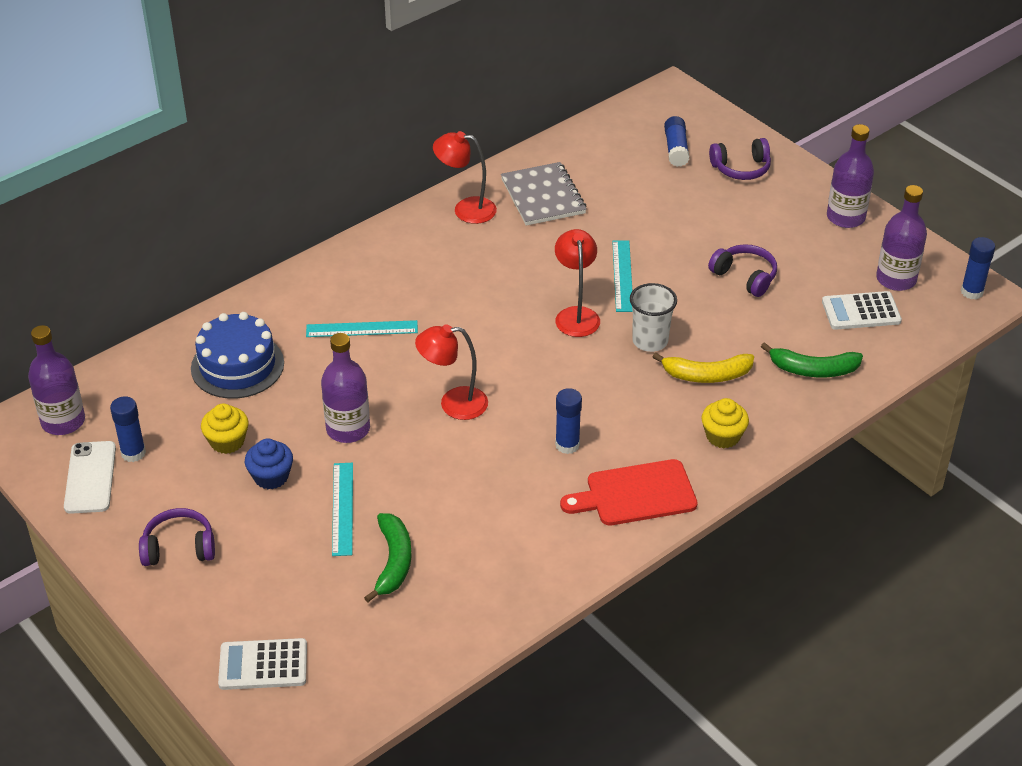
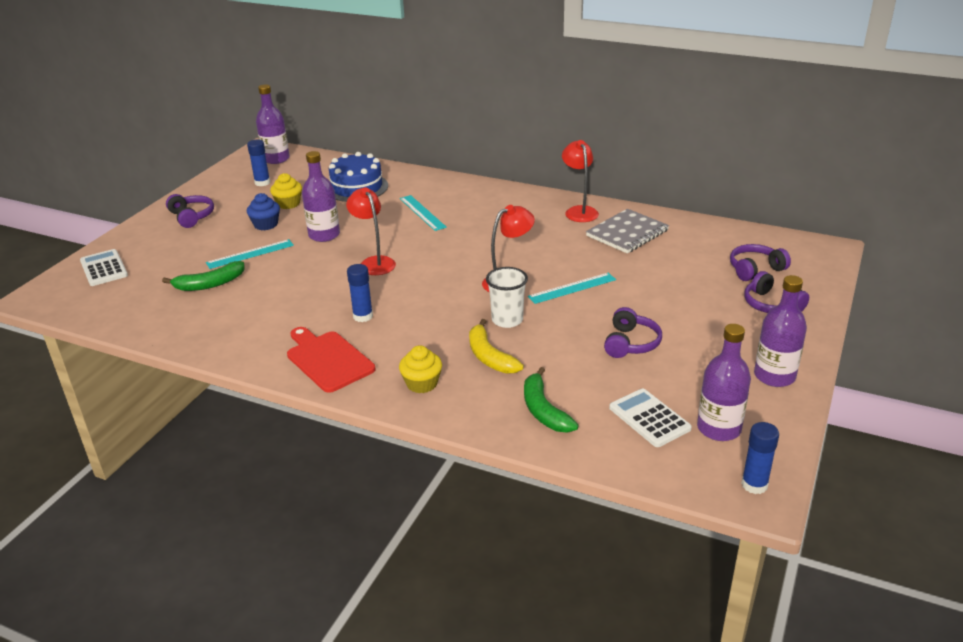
camera: 65 degrees right, 10 degrees down
(90, 477) = (236, 178): white phone -> none
(676, 149) = (755, 269): blue glue stick -> purple headphones

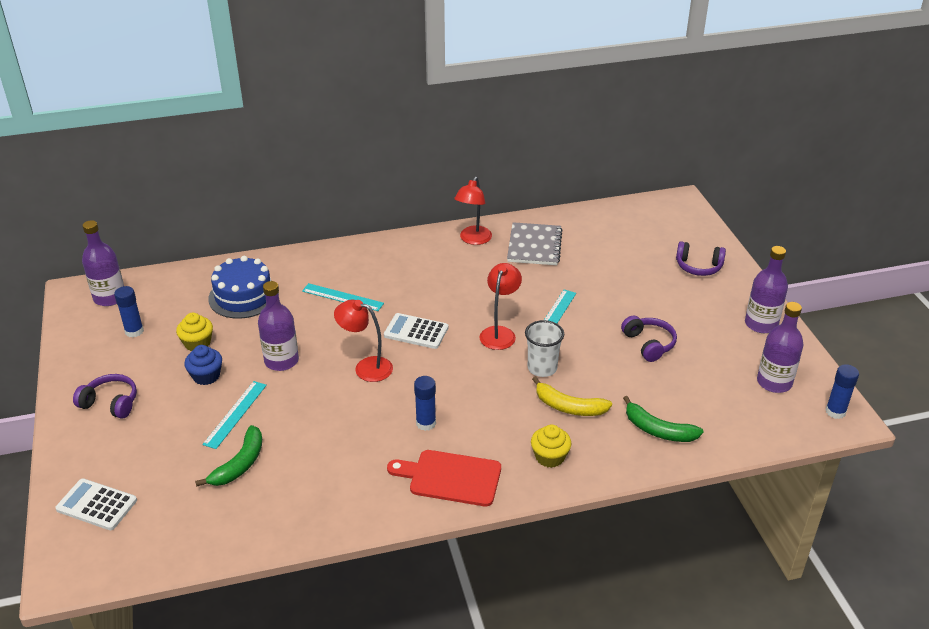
camera: 40 degrees left, 5 degrees up
(579, 211) = (473, 239): red lamp -> red lamp turned 105 degrees counterclockwise
(649, 418) = (728, 398): white calculator -> white calculator (416, 332)
(755, 269) = (656, 240): purple headphones -> none

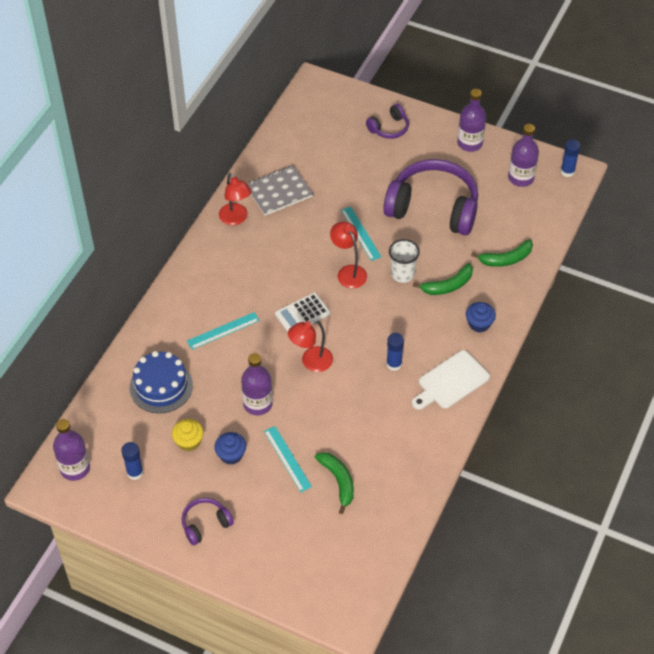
camera: 50 degrees left, 15 degrees up
(96, 505) = (303, 578): white calculator -> none
(451, 478) = (451, 381): red cutting board -> white cutting board
(534, 246) = (279, 192): grey notebook -> grey notebook turned 75 degrees counterclockwise
(549, 457) = (479, 324): yellow cupcake -> blue cupcake
(568, 407) = (448, 285): yellow banana -> green banana
(649, 344) = (433, 208): purple headphones -> purple headphones, size x2.18

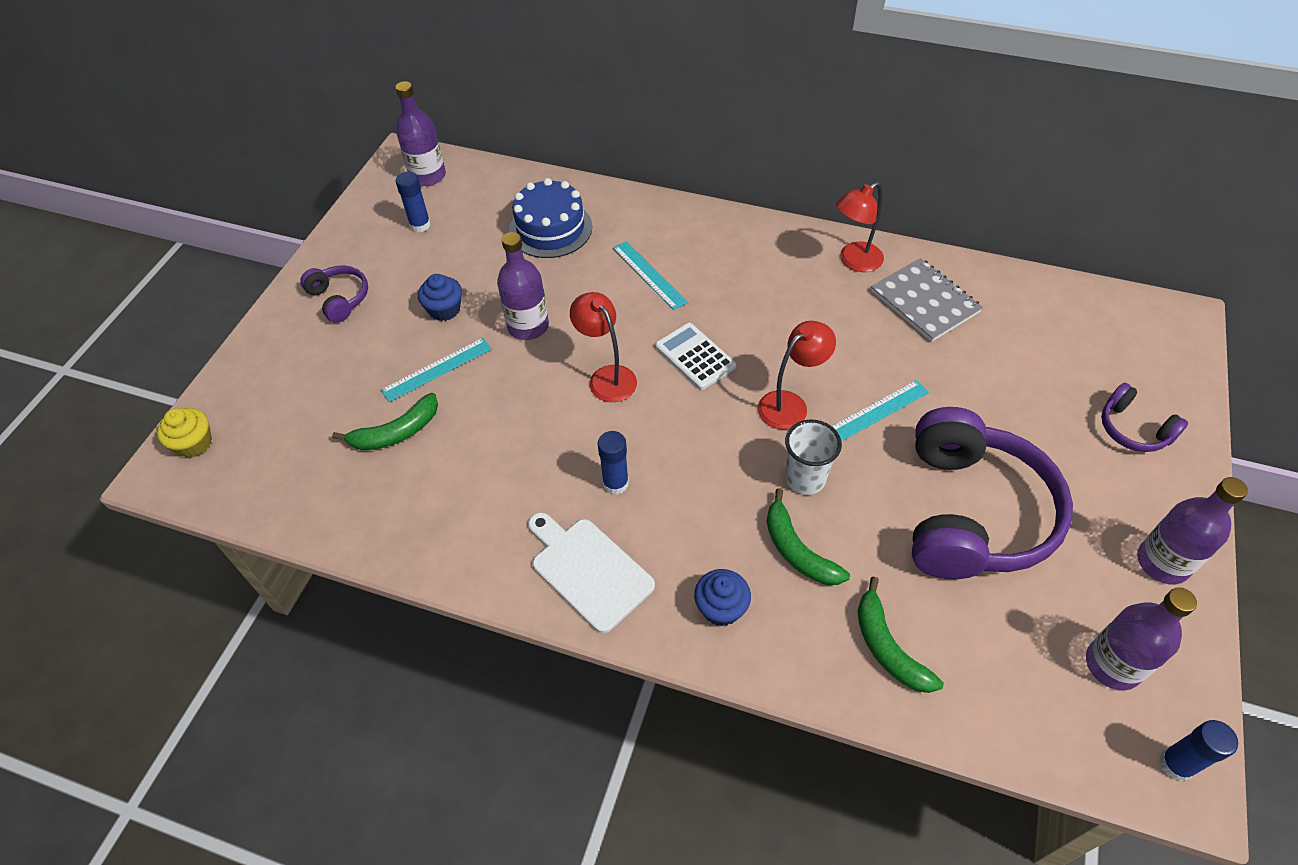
camera: 85 degrees right, 0 degrees up
(189, 441) = (465, 266): yellow cupcake -> yellow cupcake (194, 443)

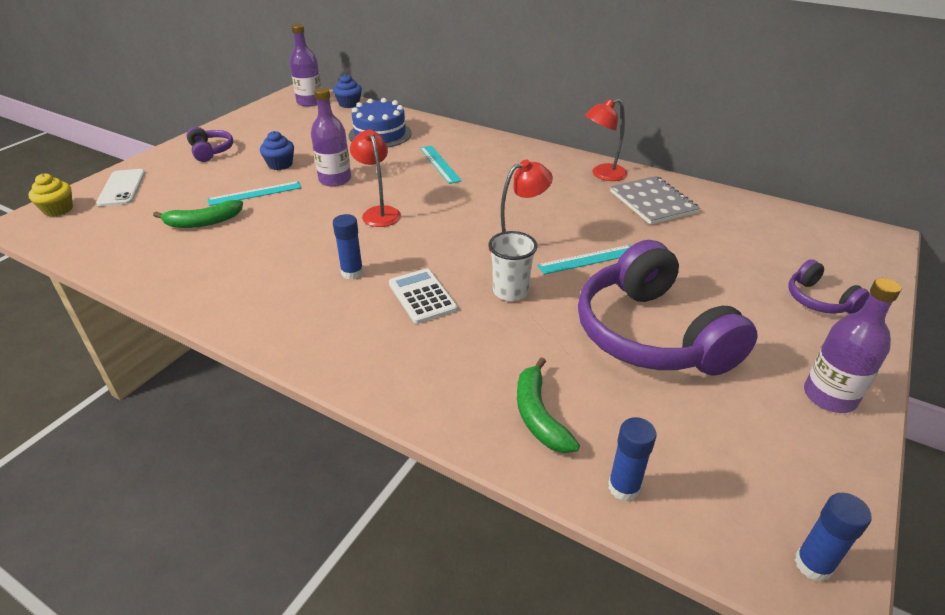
camera: 10 degrees right, 15 degrees down
(257, 389) = (122, 188): none -> white phone
(420, 225) = (290, 123): blue glue stick -> blue glue stick (624, 487)
(588, 570) = (300, 322): white cutting board -> none
(695, 356) = (453, 210): white calculator -> white calculator (422, 296)
(721, 608) = (399, 363): blue cupcake -> blue cupcake (349, 104)
(797, 550) = (483, 335): green banana -> none
(972, 513) = (651, 334): purple headphones -> purple headphones turned 135 degrees clockwise
(1112, 665) = (761, 467): purple bottle -> none

